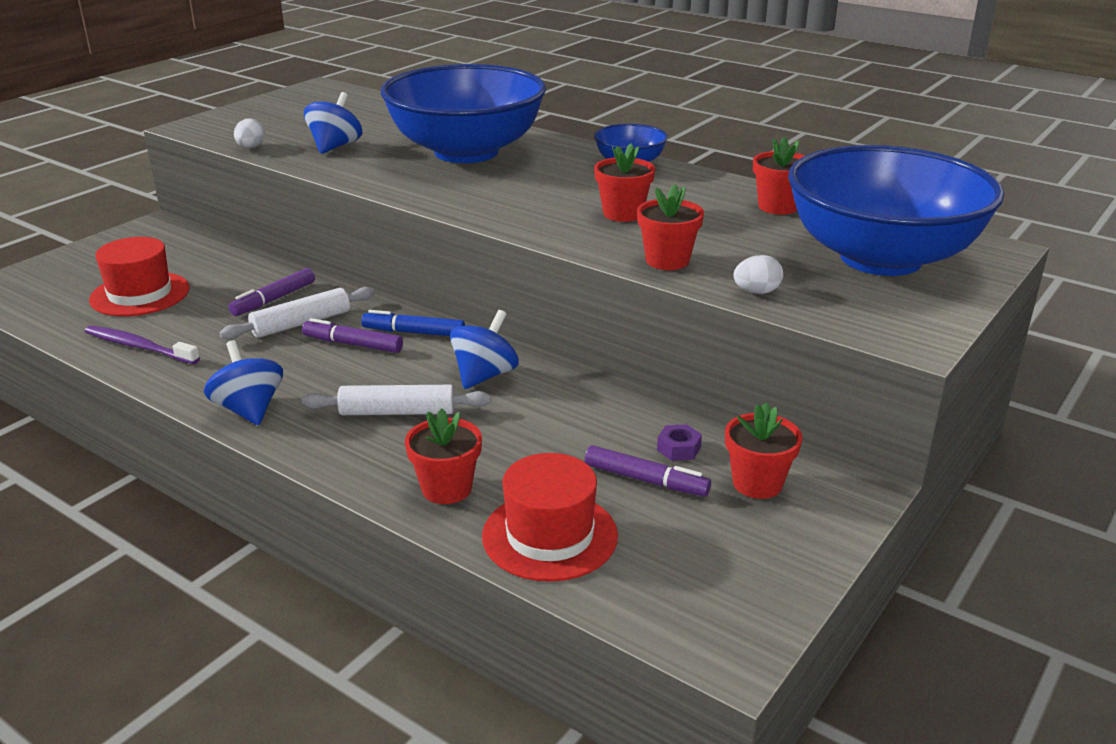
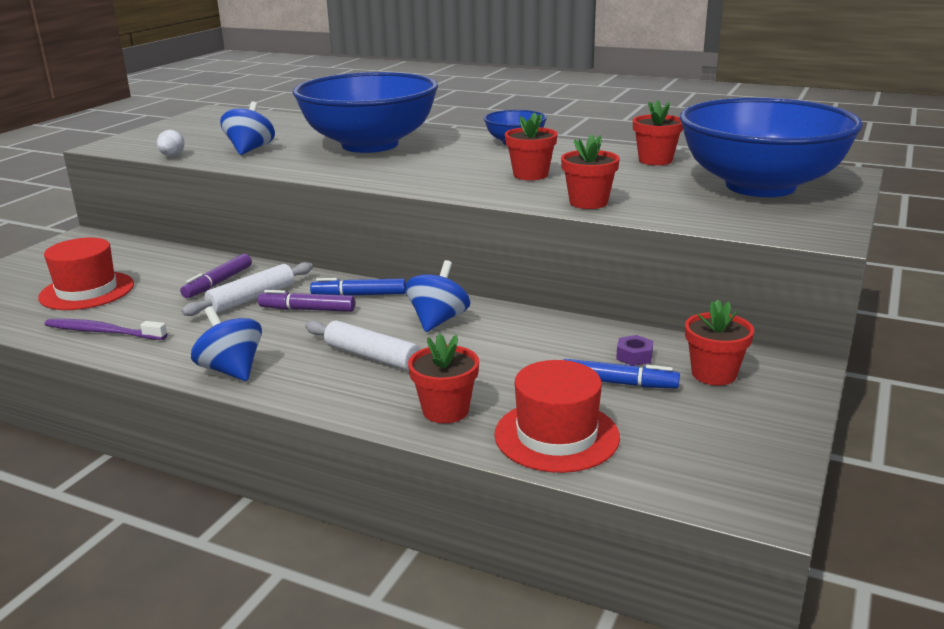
camera: 10 degrees left, 5 degrees down
(397, 412) = (372, 356): white rolling pin -> white rolling pin turned 45 degrees clockwise
(646, 480) = (619, 383): purple marker -> blue marker
(756, 292) = (676, 217): white egg -> none

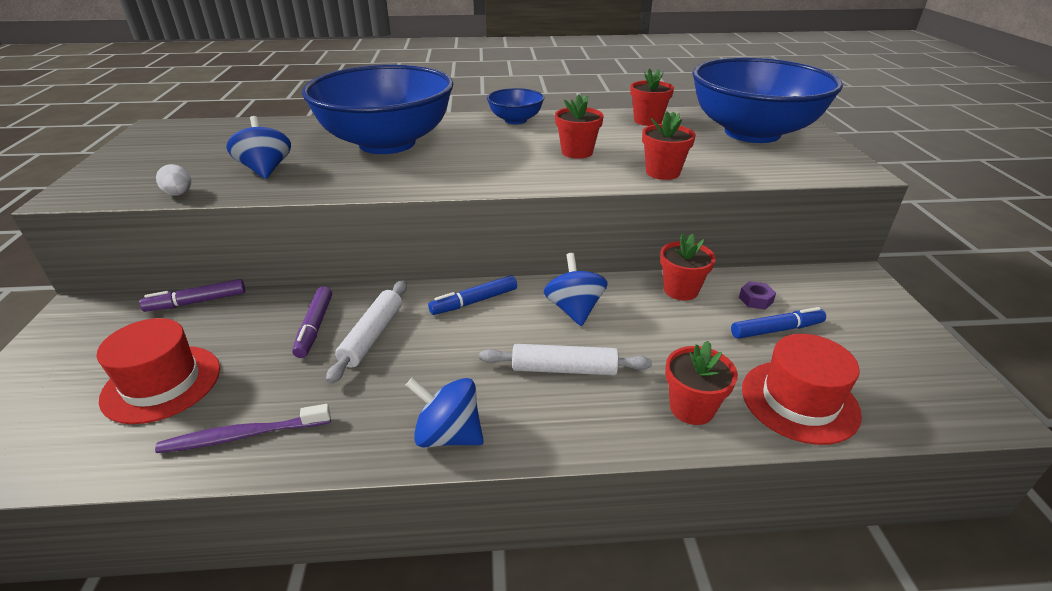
camera: 30 degrees left, 10 degrees up
(307, 309) = (444, 333): purple marker -> purple marker (197, 302)
(714, 374) = (822, 299): red flower pot -> red flower pot (681, 290)

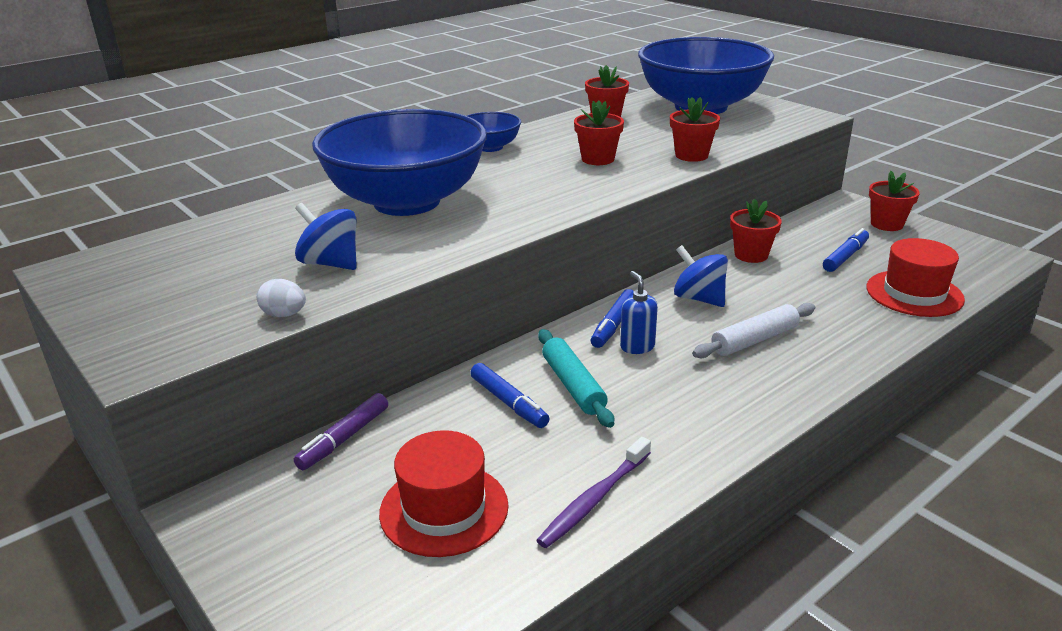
camera: 35 degrees left, 5 degrees down
(315, 327) = (509, 402): purple marker -> blue marker
(372, 336) = (573, 385): white rolling pin -> turquoise rolling pin
(448, 435) = (745, 417): blue spinning top -> none
(463, 328) = (637, 346): none -> blue soap dispenser
(691, 408) = (865, 325): red flower pot -> red flower pot (886, 224)
(755, 300) = (807, 242): purple nut -> none

